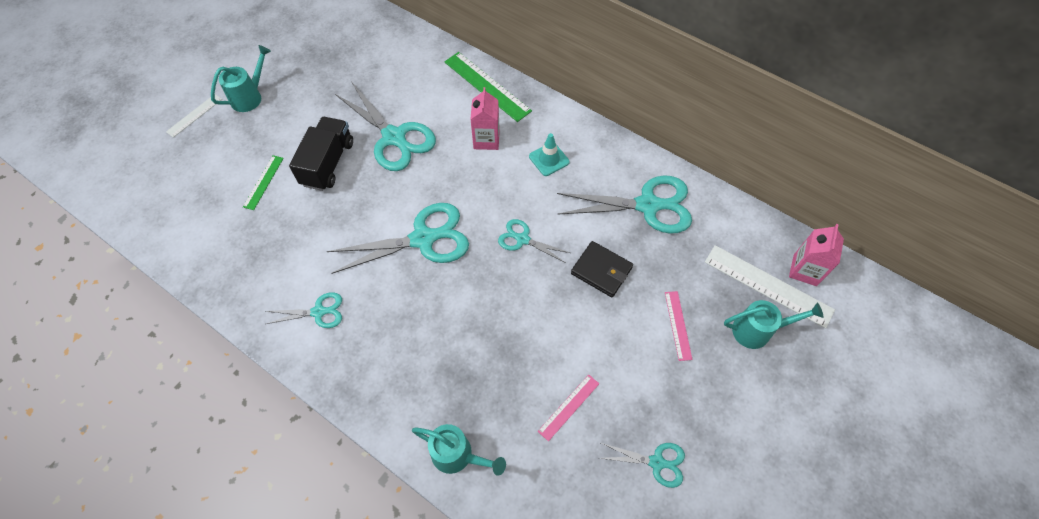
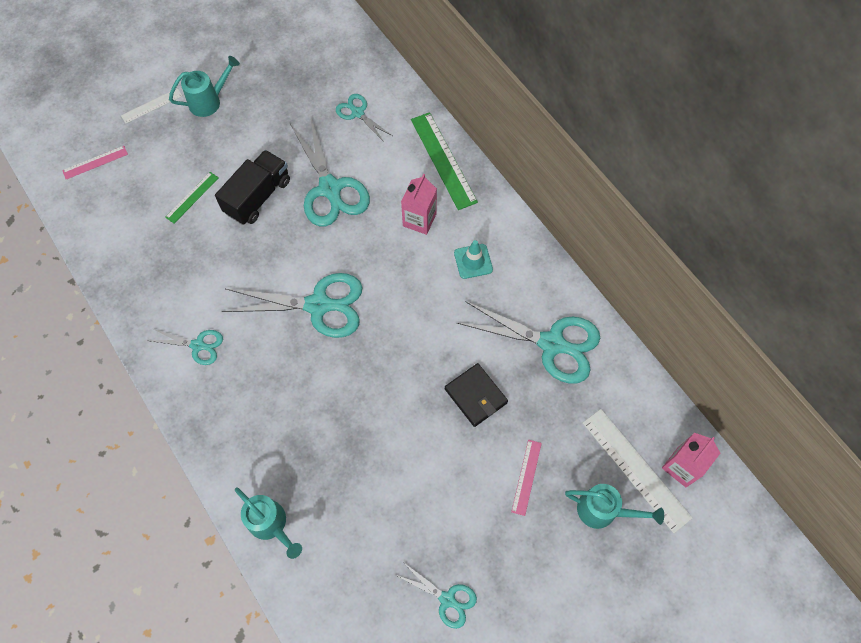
camera: 20 degrees right, 5 degrees up
(522, 239) = (412, 338): turquoise scissors -> turquoise scissors (357, 113)
(569, 407) = (388, 518): pink ruler -> pink ruler (95, 162)

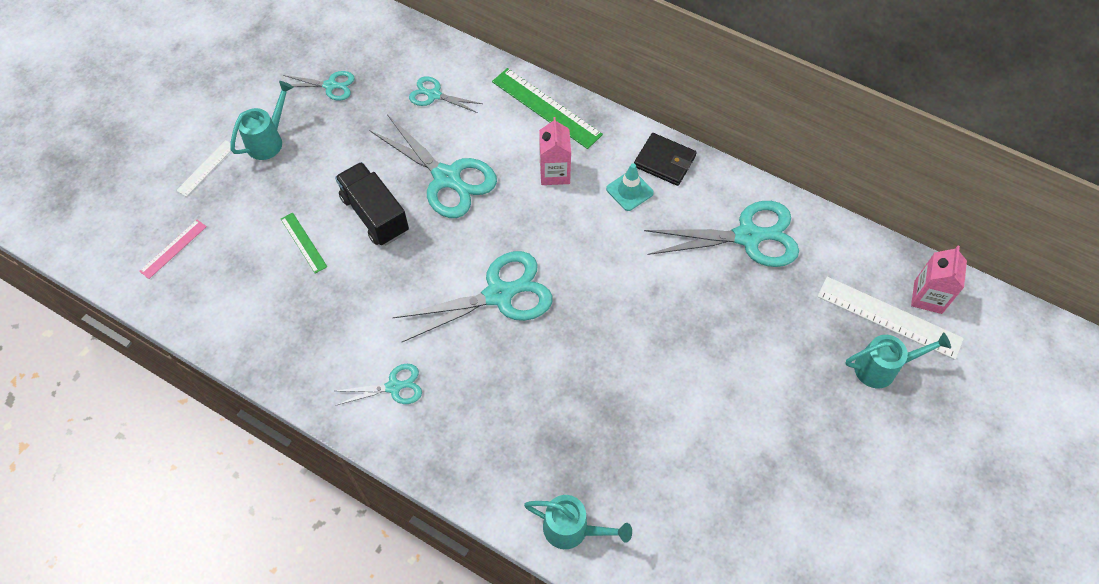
camera: 25 degrees left, 5 degrees down
(192, 197) = (304, 242): green ruler -> green ruler turned 45 degrees counterclockwise
(258, 197) = (375, 214): black truck -> black truck turned 45 degrees counterclockwise
(447, 599) = (787, 518): turquoise scissors -> turquoise scissors (330, 85)
(476, 396) = (704, 315): black wallet -> black wallet (664, 161)
(526, 477) = (795, 369): pink ruler -> none

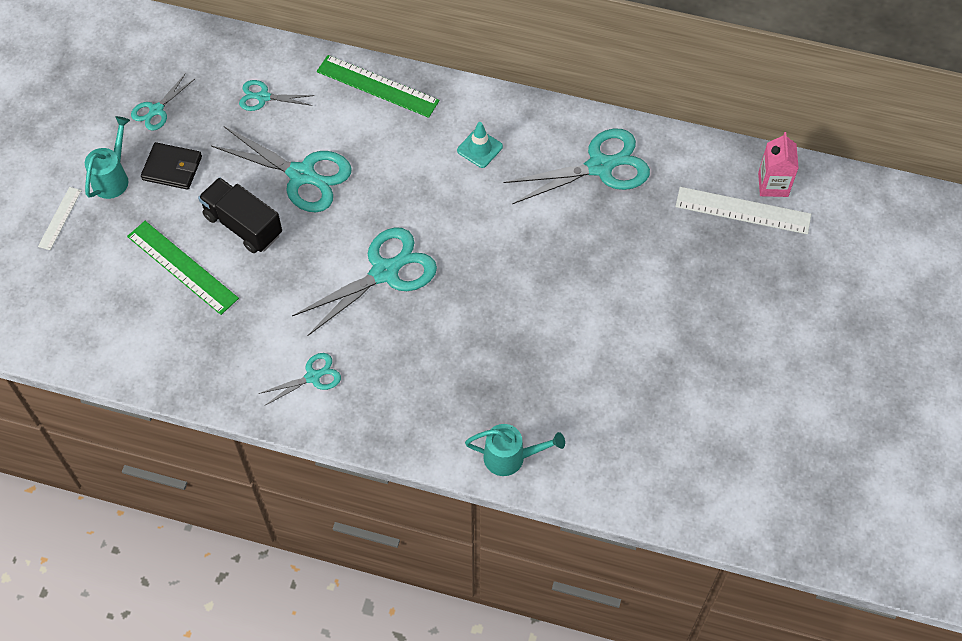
camera: 15 degrees left, 0 degrees up
(173, 249) = (56, 302): pink ruler -> none
(304, 242) = (182, 267): green ruler -> green ruler, size x1.81
(330, 85) = (156, 110): turquoise scissors -> turquoise scissors turned 135 degrees clockwise
(554, 173) = (404, 147): pink carton -> none
(664, 161) = (505, 113): black wallet -> black wallet (172, 168)
(882, 368) = (746, 256): turquoise watering can -> none

